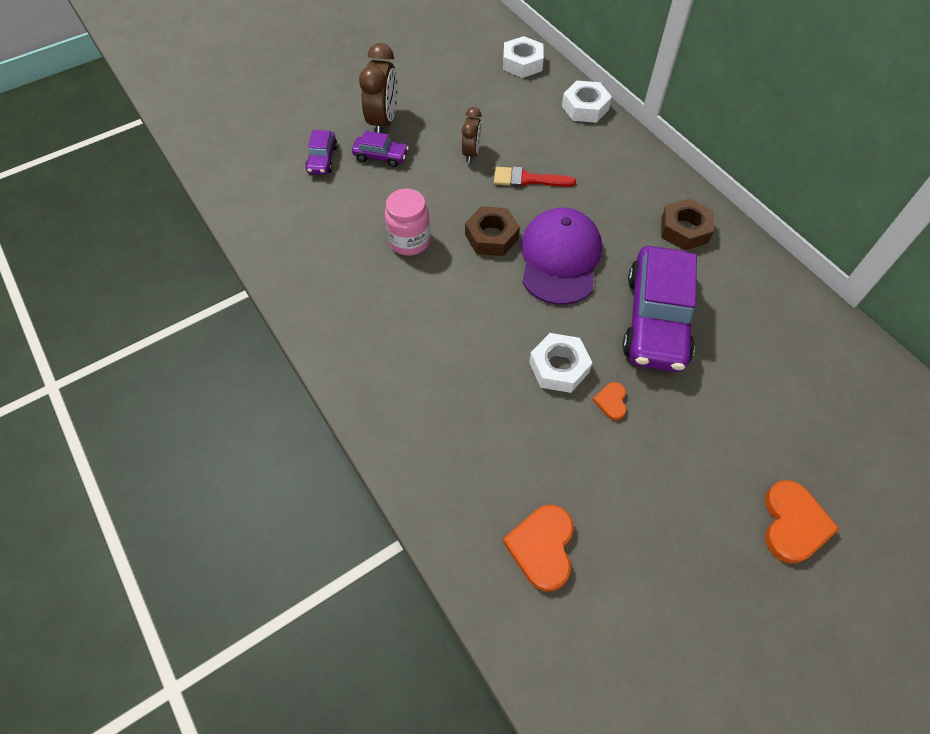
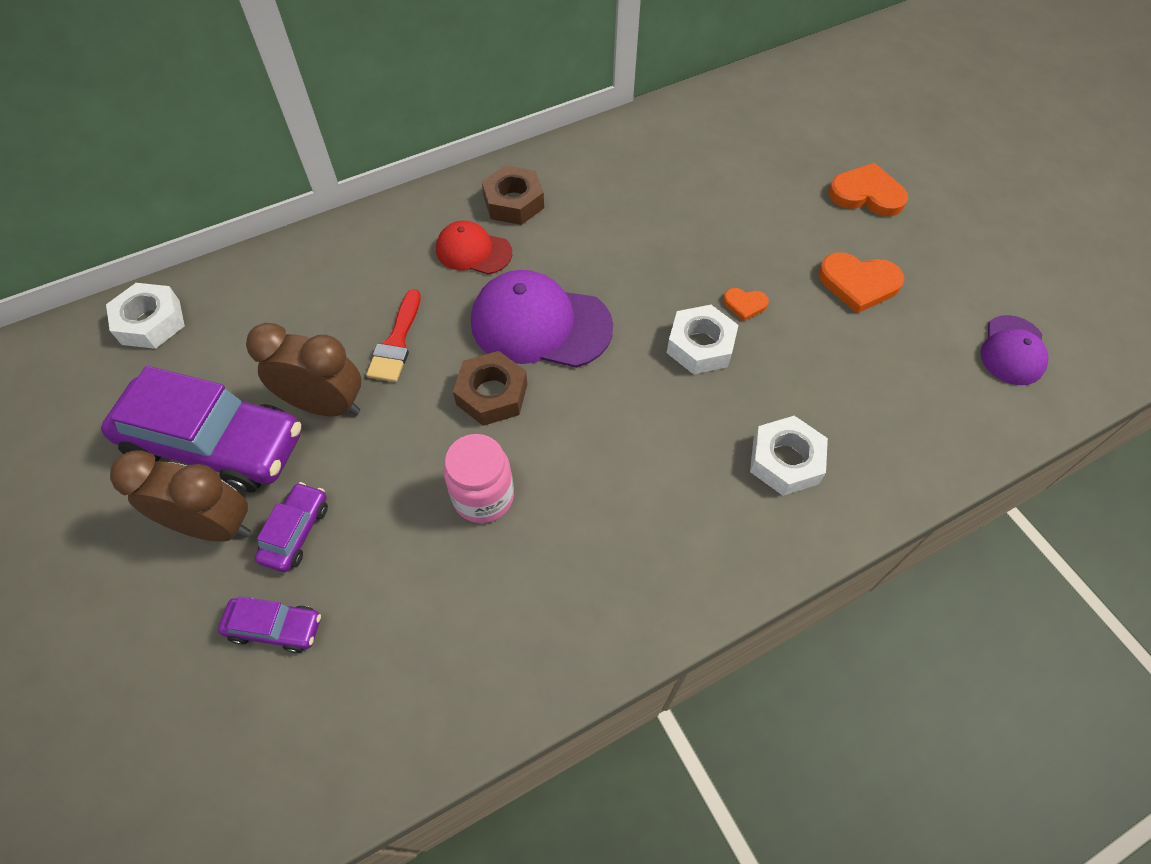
camera: 85 degrees left, 0 degrees up
(471, 153) = (326, 405): brown clock -> brown clock, size x1.65
(542, 547) = (920, 388): orange heart -> orange heart (858, 283)
(585, 107) = (276, 262): white nut -> white nut (785, 461)
(604, 651) = (1012, 350): none -> purple cap
(624, 210) = (473, 251): none -> red cap
(656, 320) = (639, 249): purple car -> purple car (216, 444)

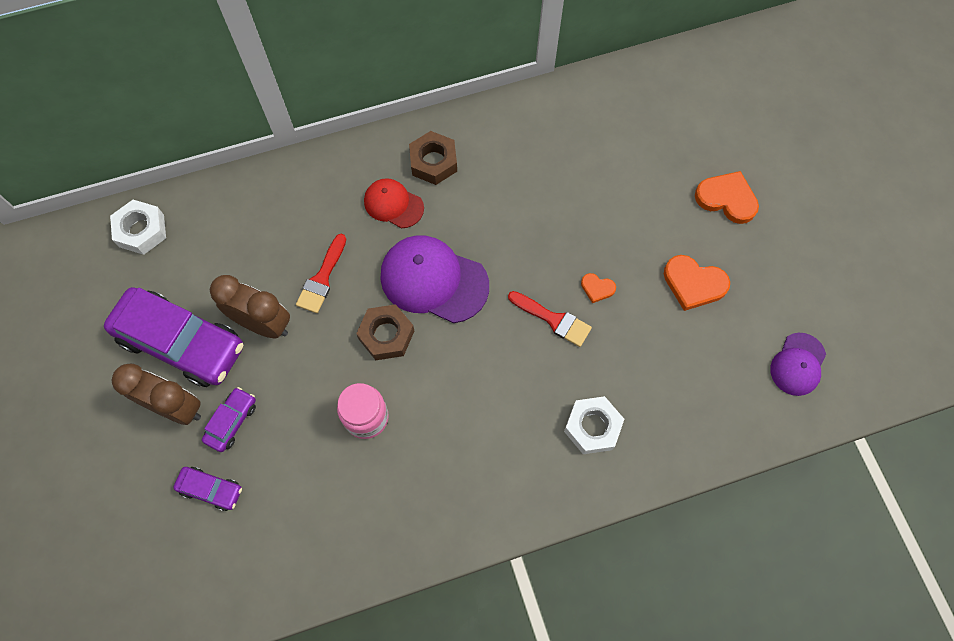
camera: 10 degrees right, 10 degrees up
(700, 346) = (553, 319): white nut -> red brush

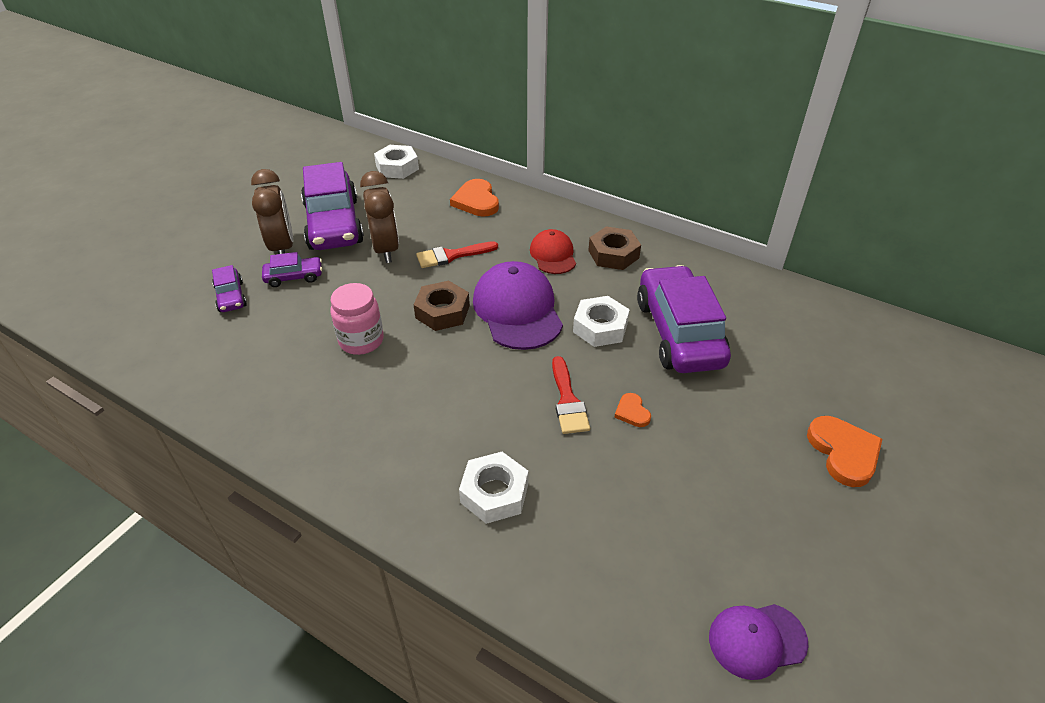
camera: 50 degrees right, 25 degrees down
(503, 240) = (600, 327): none -> white nut
(553, 195) = (678, 332): none -> purple car
(693, 284) = (726, 481): orange heart -> orange heart (476, 201)

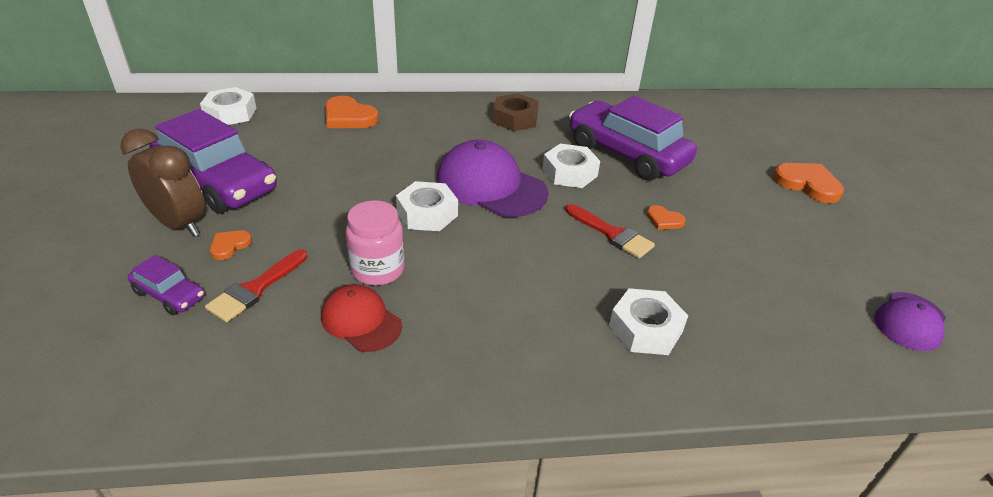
camera: 40 degrees left, 5 degrees down
(294, 277) = (229, 245): purple car -> orange heart
(386, 249) = (305, 184): brown clock -> none
(442, 312) = (427, 213): brown nut -> white nut
(452, 255) = (380, 166): red brush -> red brush (256, 288)
(553, 255) = (468, 135): red cap -> red cap (361, 321)

